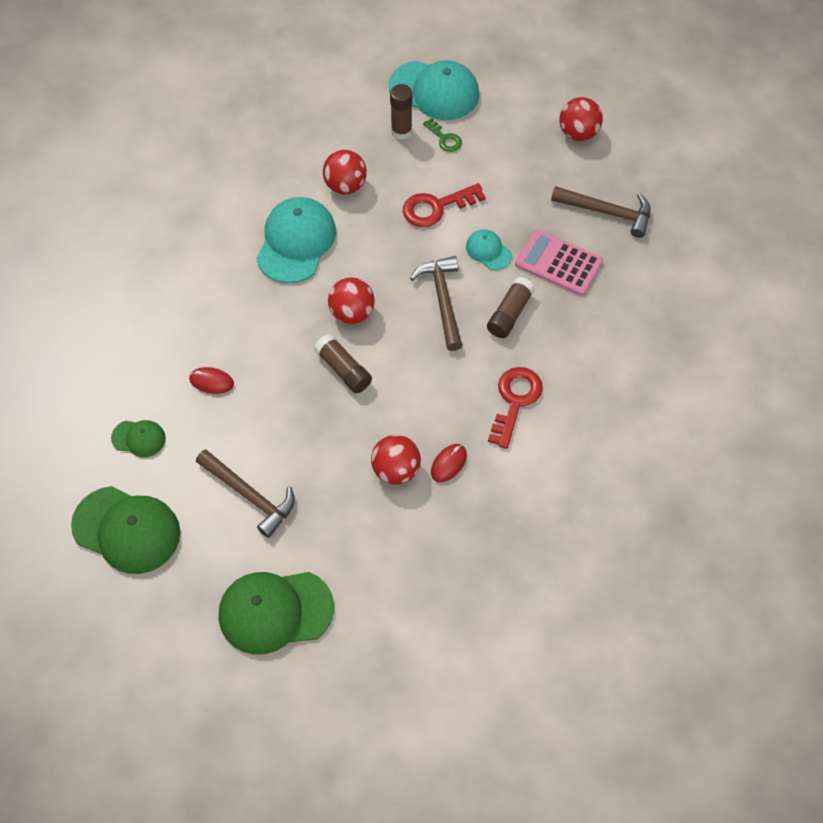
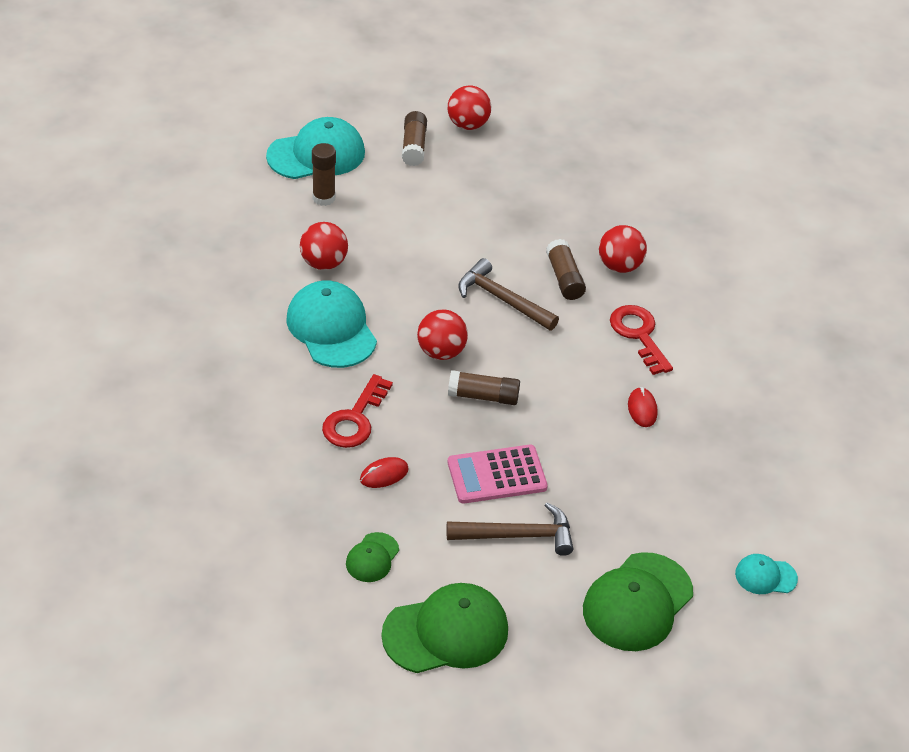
camera: 45 degrees left, 15 degrees down
(139, 438) = (372, 558): green cap -> green cap turned 150 degrees clockwise
(396, 470) = (609, 439): red ball -> red ball (619, 266)
(436, 207) = (418, 237): red key -> red key (355, 419)
(445, 138) = (366, 184): green key -> none
(488, 251) = (496, 244): turquoise cap -> turquoise cap (765, 576)
(515, 127) = (414, 146): none -> brown glue stick
(559, 263) = (559, 222): pink calculator -> pink calculator (497, 475)
(607, 212) = (554, 167): brown hammer -> none

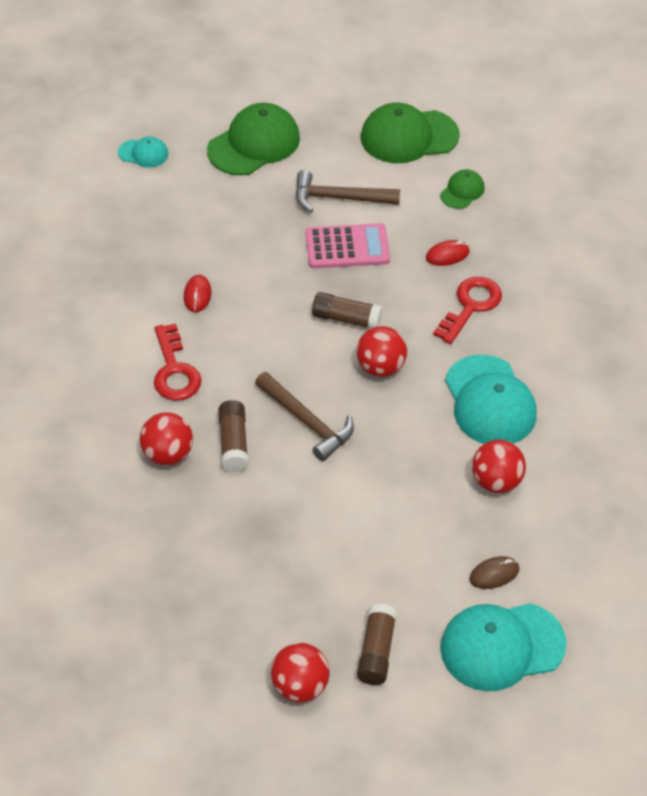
camera: 170 degrees left, 5 degrees up
(323, 198) = (494, 574): brown glue stick -> brown mouse

